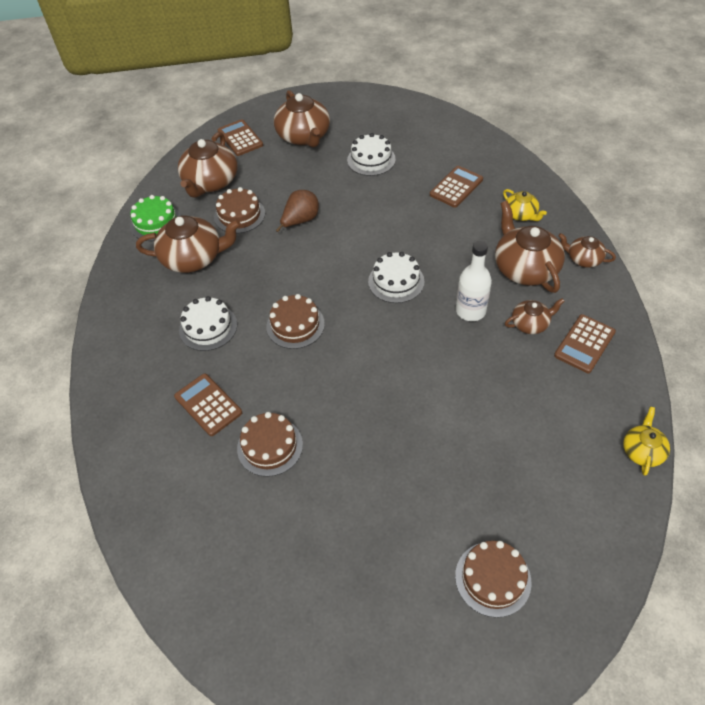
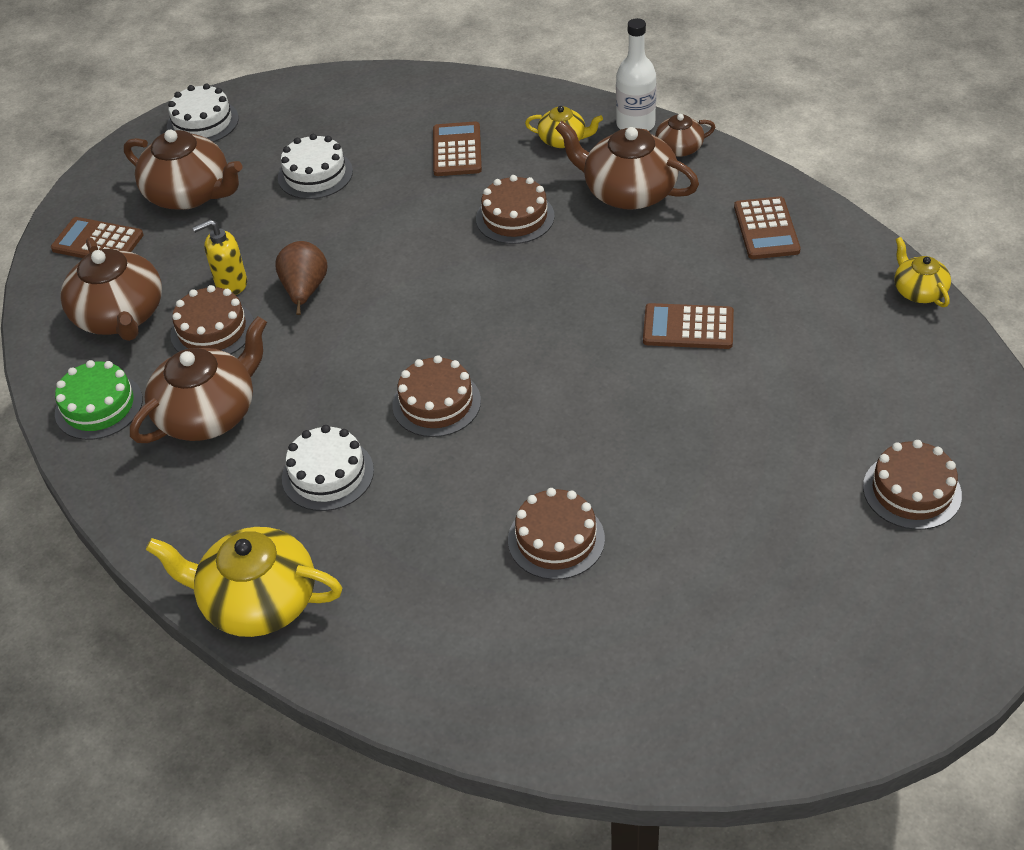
camera: 40 degrees left, 5 degrees down
(113, 371) = (258, 601): none -> yellow teapot
(208, 405) = (431, 550): brown calculator -> brown calculator (688, 327)
(272, 195) = (231, 283): none -> yellow soap dispenser
(396, 281) = (502, 287): white cake -> white cake (202, 122)
(445, 245) = (515, 217): none -> brown cake
(470, 311) = (618, 267): white bottle -> white bottle (635, 124)
(530, 324) = (694, 242): brown teapot -> none

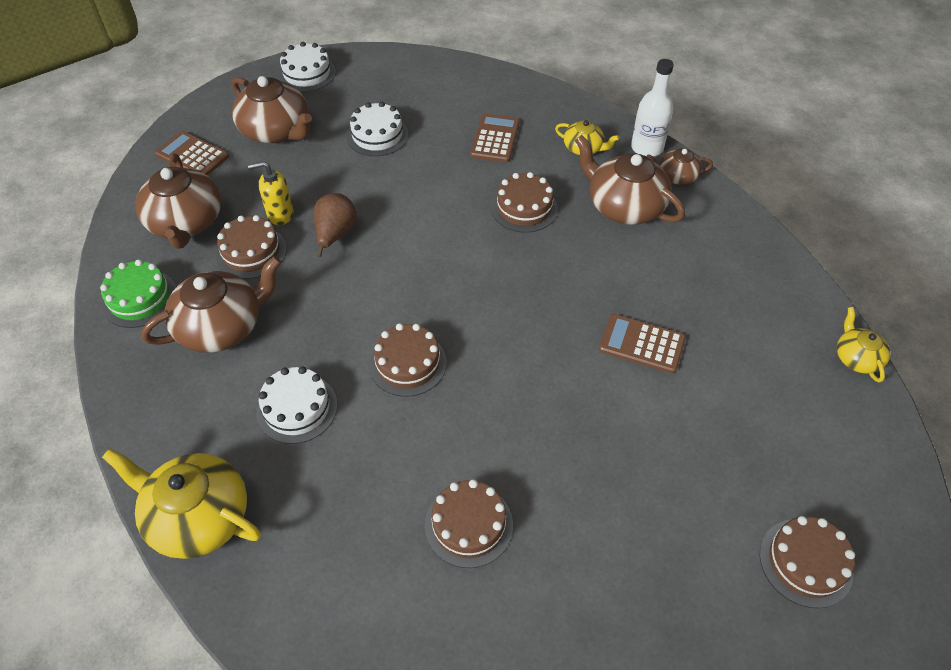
camera: 10 degrees right, 5 degrees up
(766, 229) = (733, 267): brown calculator -> none

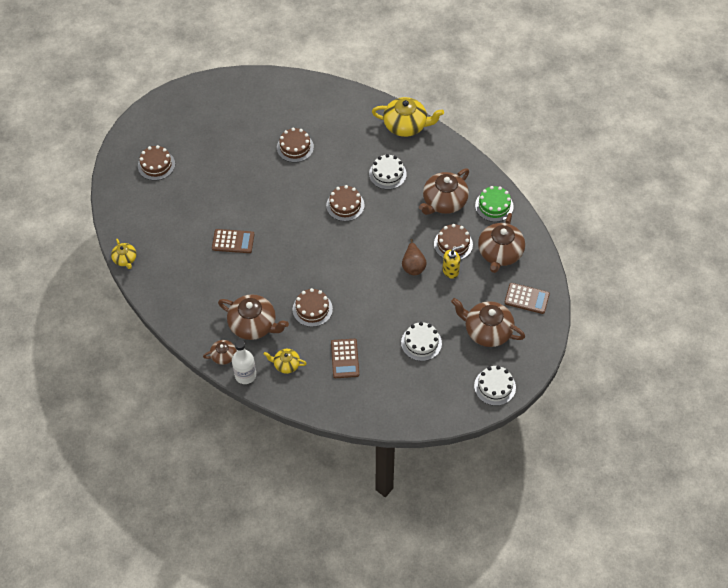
camera: 165 degrees right, 5 degrees up
(186, 222) = (500, 253): brown teapot -> brown teapot turned 135 degrees counterclockwise

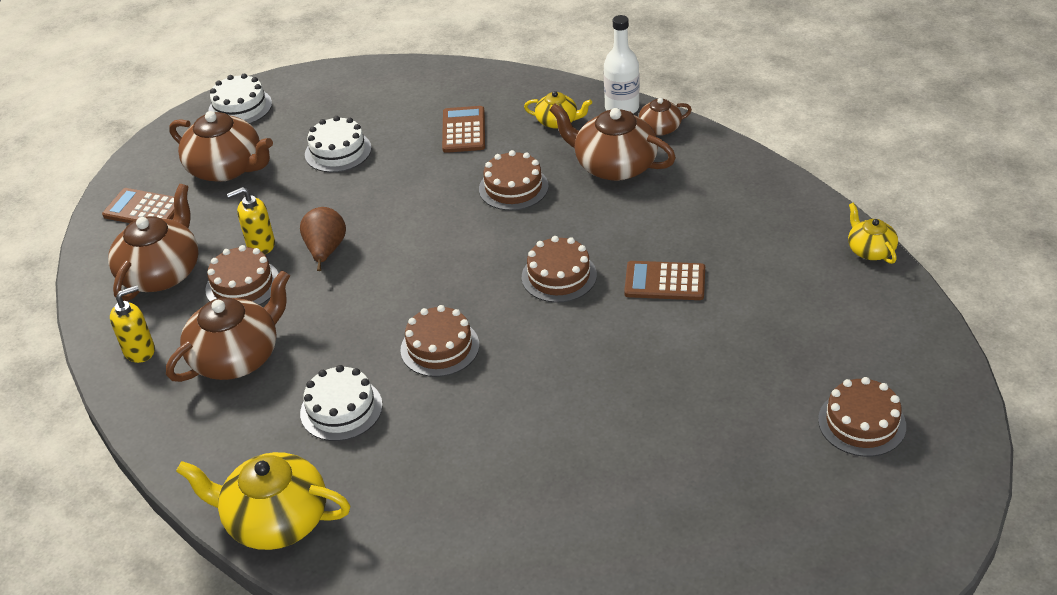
camera: 175 degrees left, 15 degrees down
(295, 147) = (543, 465): brown cake -> brown cake (559, 276)
(494, 206) = (140, 350): green cake -> yellow soap dispenser

